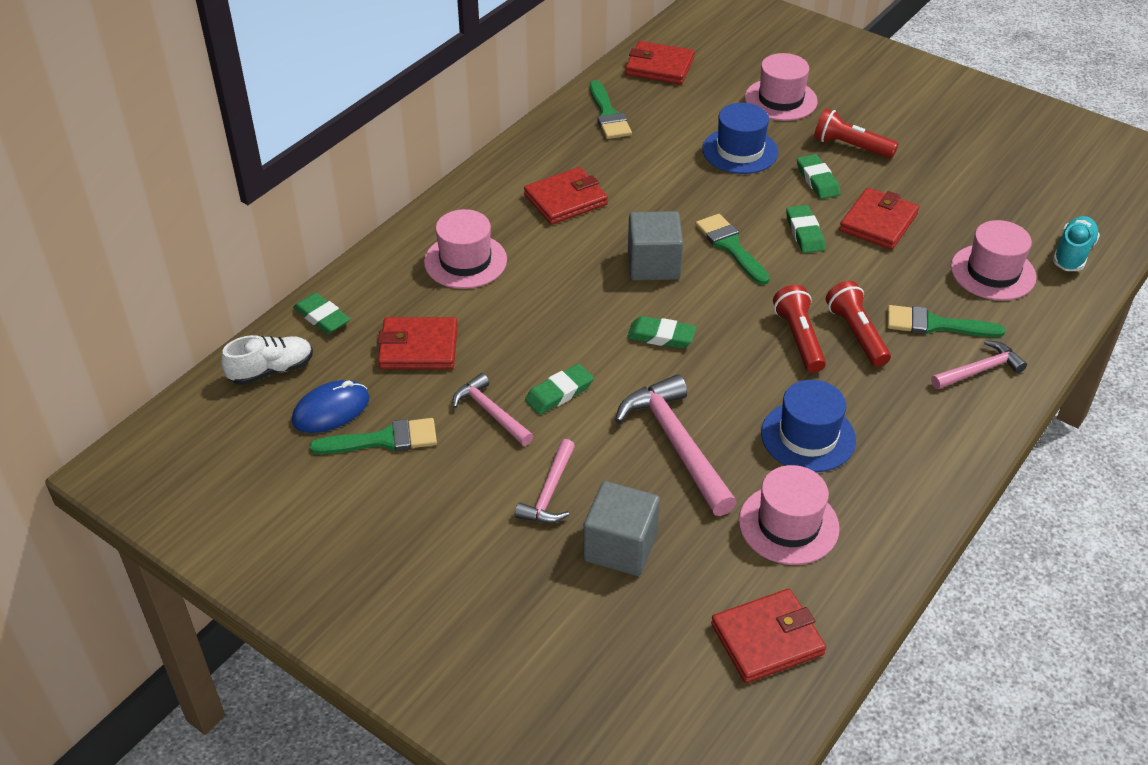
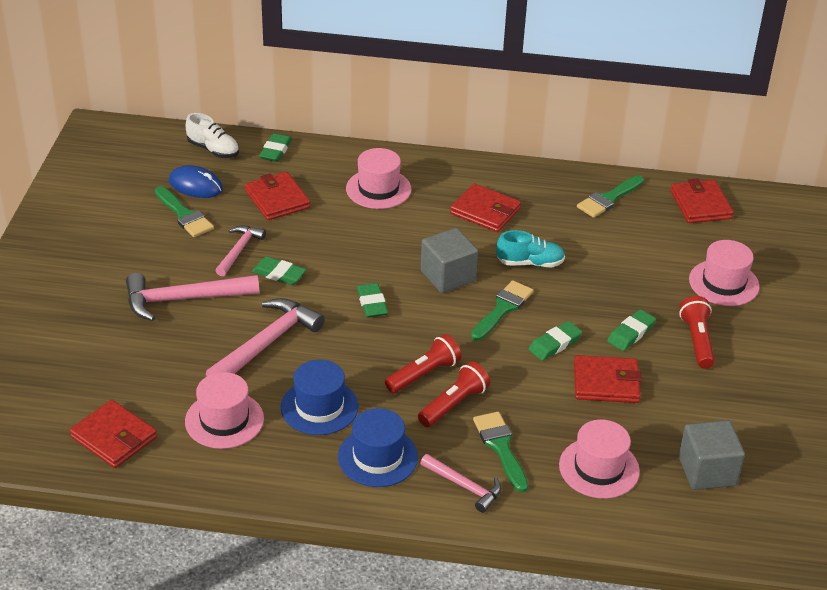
camera: 60 degrees right, 5 degrees down
(550, 492) = (184, 299): pink hammer -> pink hammer, size x1.69
(620, 547) = (155, 346): grey cube -> grey cube (707, 471)
(740, 151) = (629, 280): blue hat -> blue hat (378, 457)
(1072, 254) = (670, 516): turquoise shoe -> turquoise shoe (530, 263)

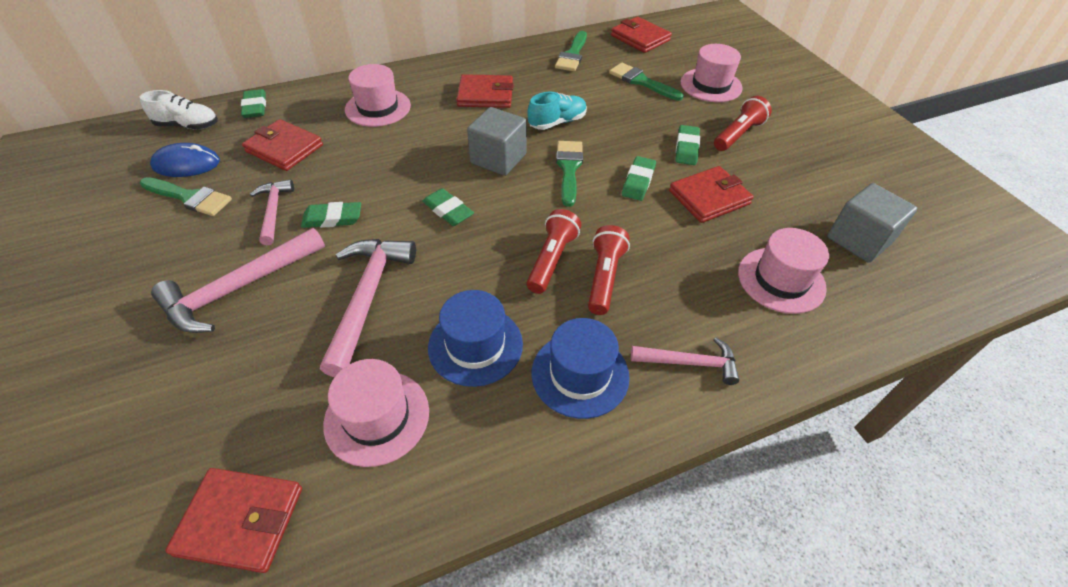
camera: 30 degrees left, 10 degrees up
(501, 447) = (684, 302): green brush -> green brush (642, 82)
(697, 341) = (738, 134): red flashlight -> red flashlight turned 75 degrees clockwise

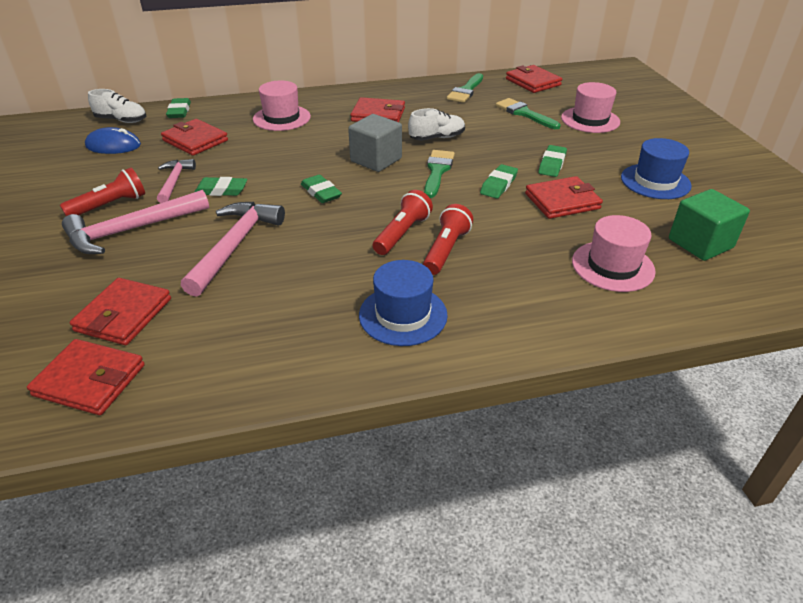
camera: 10 degrees right, 10 degrees down
(189, 197) = (109, 167): green brush -> none
(259, 416) = (123, 315): none -> red wallet
(377, 417) = (219, 325): pink hat -> none
(475, 345) = (317, 286): blue hat -> blue hat (655, 181)
(557, 122) = (437, 138): turquoise shoe -> white shoe
(689, 362) = (505, 317): pink hammer -> none
(738, 134) = (605, 157): red flashlight -> red flashlight (110, 205)
(859, 240) = (700, 243): grey cube -> green cube

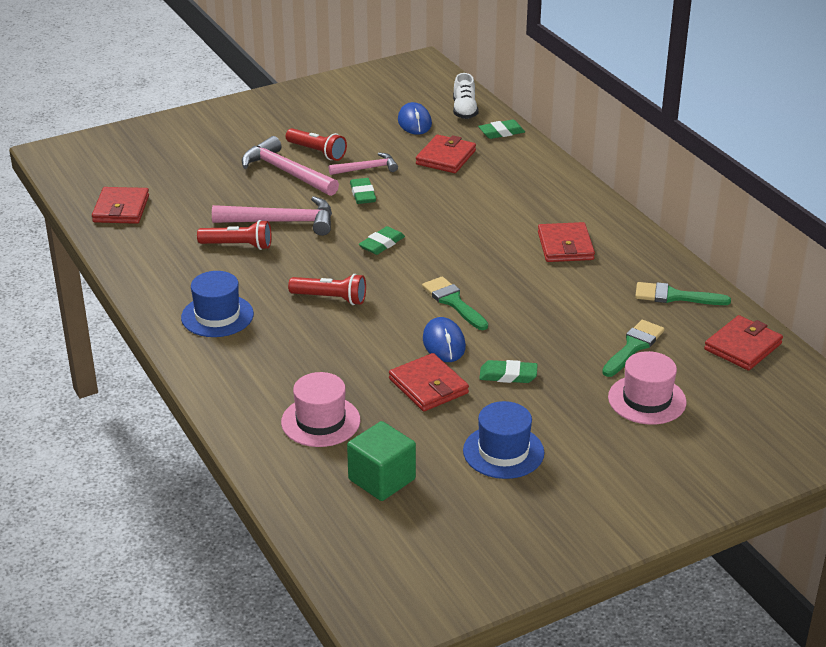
camera: 75 degrees right, 5 degrees down
(123, 315) = (185, 201): red wallet -> none
(281, 118) = (521, 190): pink hat -> none
(376, 160) = (459, 262): grey cube -> none
(437, 138) = (529, 292): white shoe -> none
(437, 171) = (453, 302): green brush -> green brush turned 120 degrees counterclockwise
(446, 250) = (313, 325): red flashlight -> red flashlight (238, 245)
(498, 185) = (444, 343): green eraser -> blue mouse

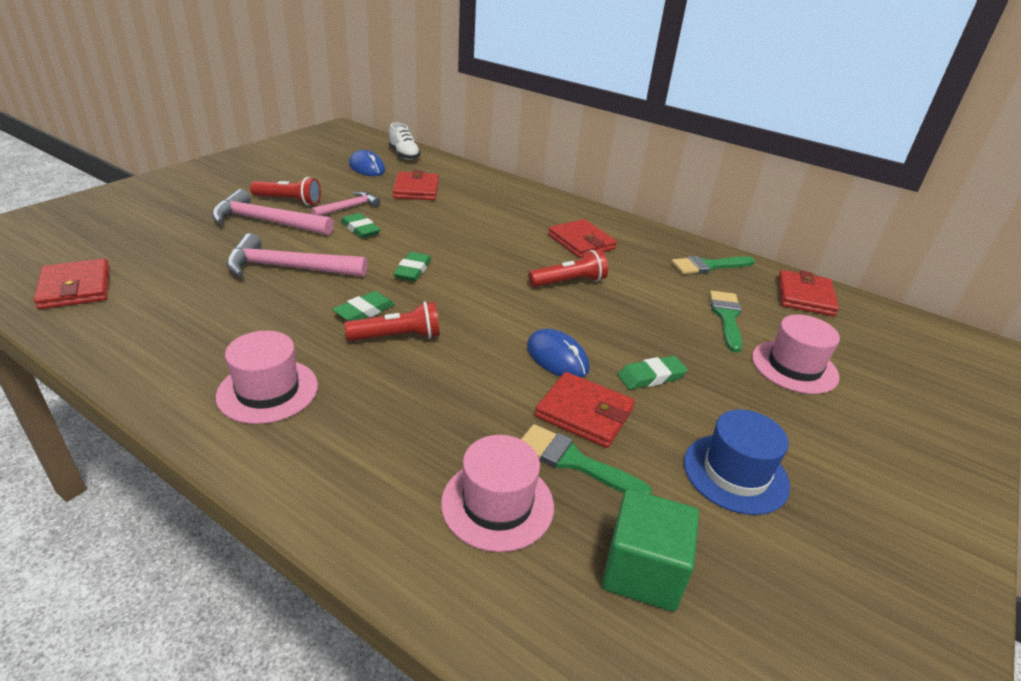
camera: 30 degrees left, 0 degrees up
(217, 316) = (268, 391): blue hat -> pink hat
(238, 245) = (251, 301): red flashlight -> red flashlight (569, 282)
(281, 222) = (289, 268): pink hammer -> pink hammer turned 150 degrees counterclockwise
(453, 302) = (530, 312): green brush -> green brush (574, 461)
(501, 132) = (448, 166): green eraser -> green eraser (364, 311)

